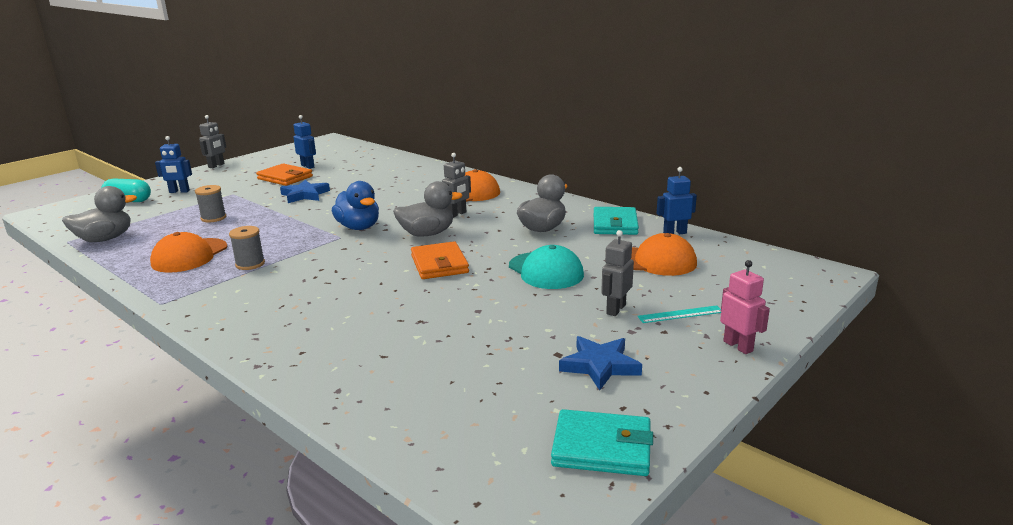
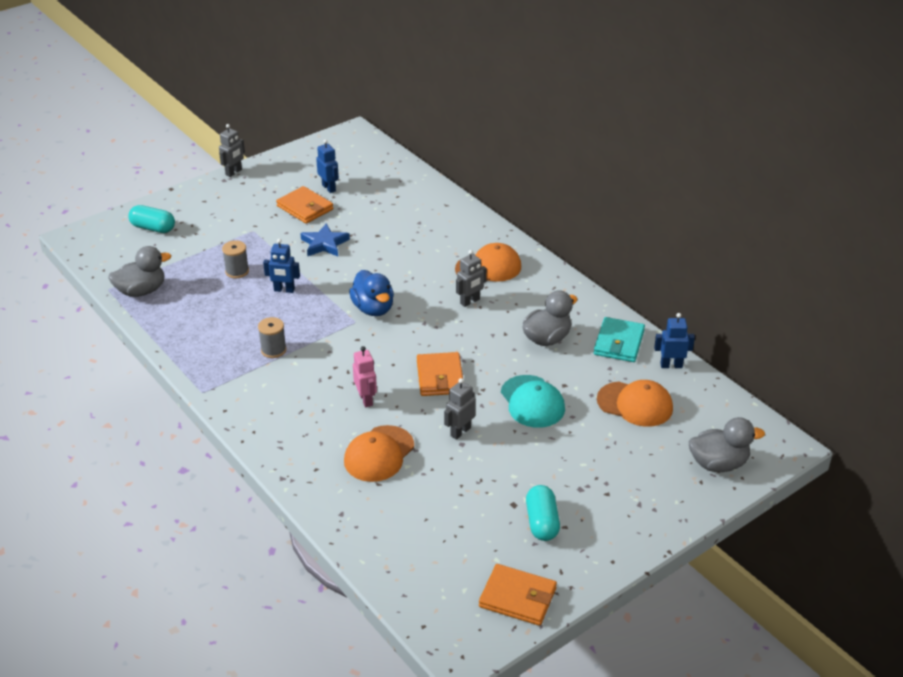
camera: 10 degrees right, 15 degrees up
(179, 191) = (200, 218): blue robot -> blue robot (284, 290)
(189, 256) = (220, 329): orange cap -> orange cap (379, 454)
(427, 234) = (436, 329): grey duck -> grey duck (718, 464)
(600, 366) = (542, 522): blue star -> turquoise capsule
(602, 447) = (517, 597): turquoise wallet -> orange wallet
(615, 309) = (576, 461): grey robot -> grey robot (460, 432)
(680, 314) = (628, 476): turquoise ruler -> none
(738, 346) = (659, 520): pink robot -> pink robot (366, 399)

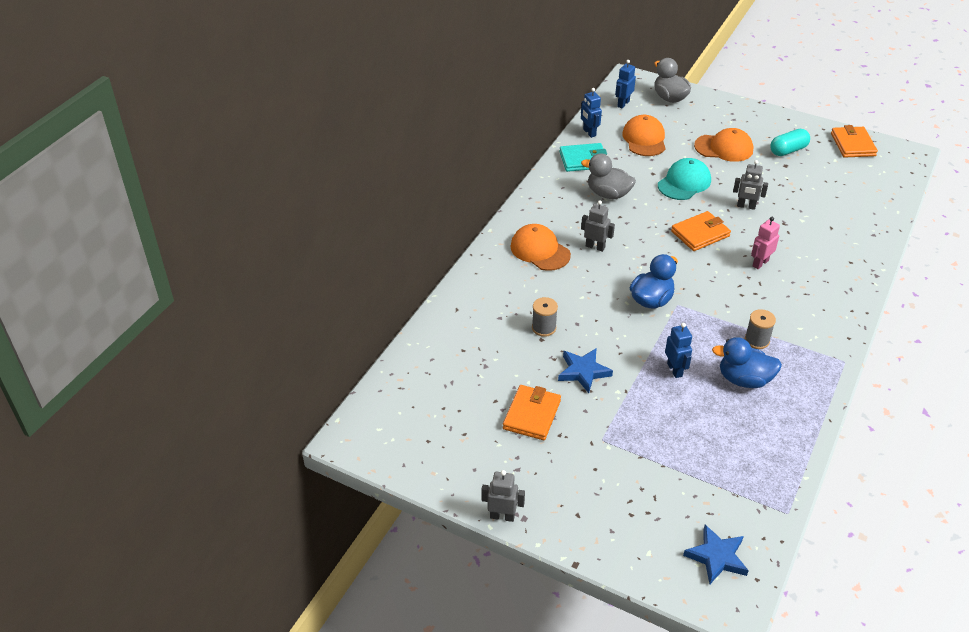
camera: 115 degrees left, 5 degrees up
(113, 244) = (717, 557): none -> blue star
(141, 291) = (766, 481): grey duck -> none
(153, 228) = (661, 535): turquoise capsule -> none
(237, 271) = (676, 419): grey spool -> grey spool (544, 328)
(240, 323) = (744, 379): none -> blue duck
(329, 188) = (481, 411): blue robot -> blue robot (623, 104)
(379, 454) = (805, 237): orange cap -> orange cap (724, 148)

